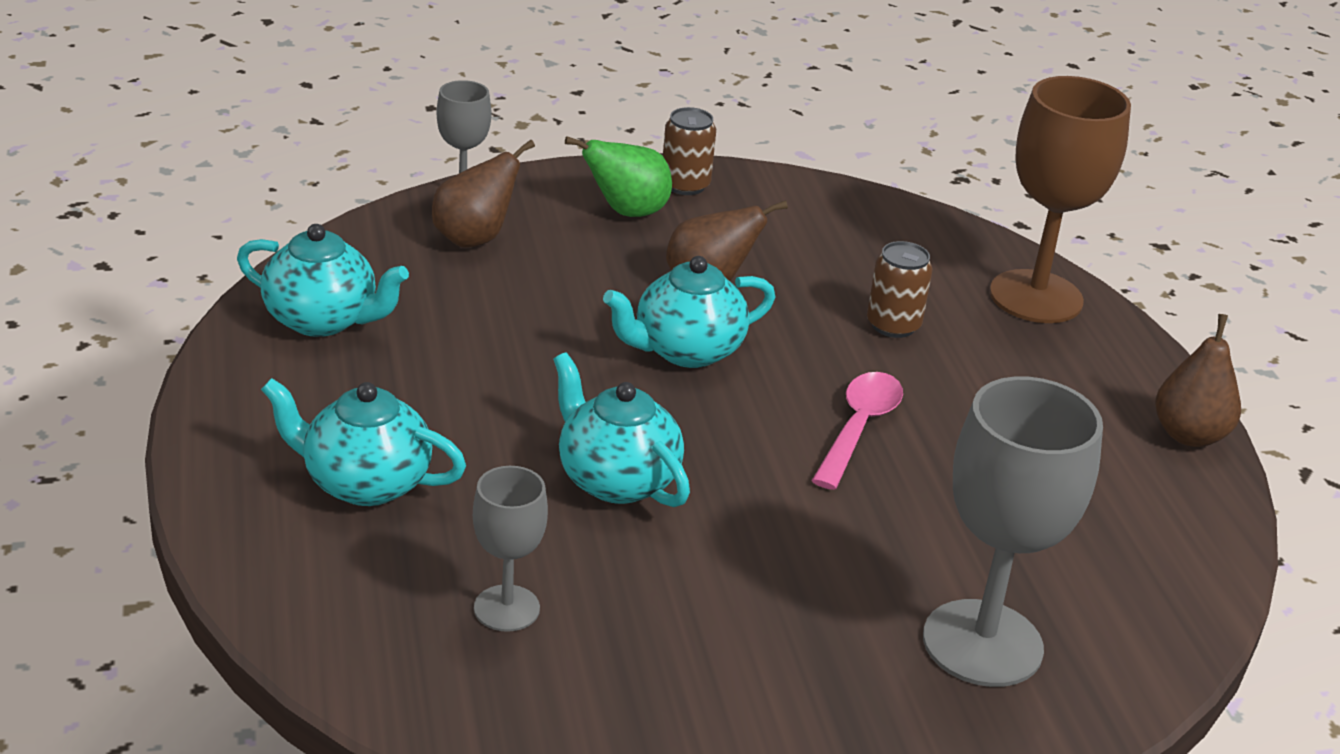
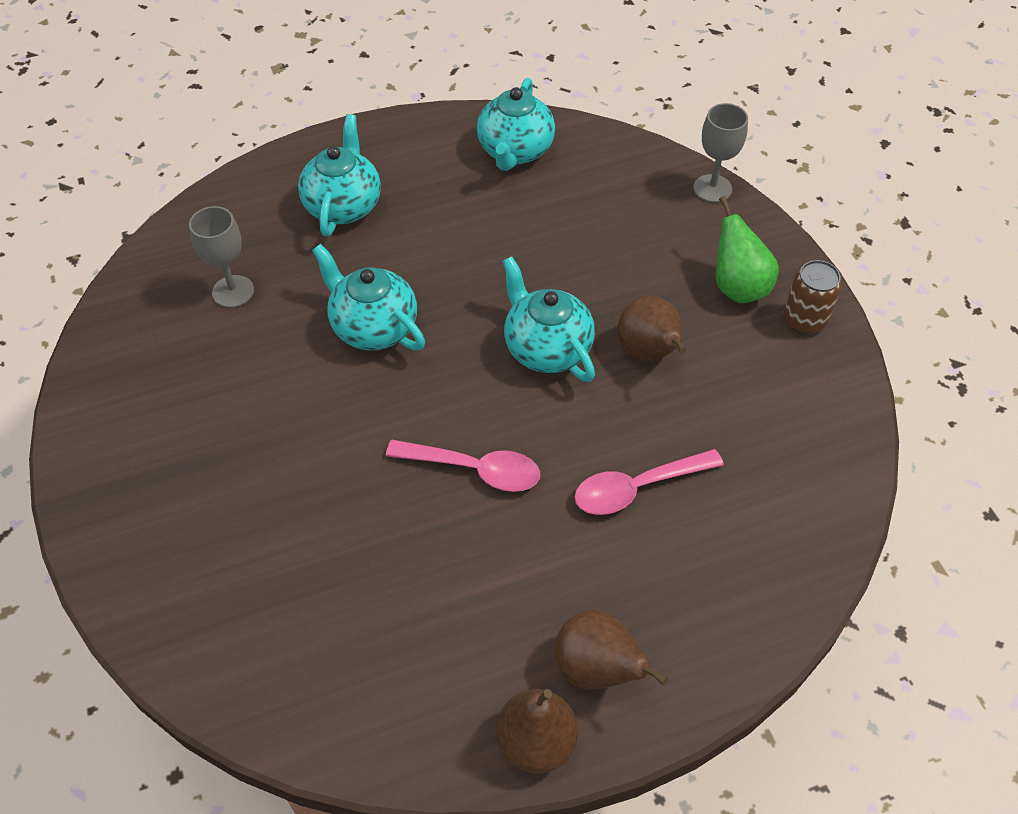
camera: 85 degrees right, 20 degrees up
(474, 239) = (652, 205): brown pear -> brown pear (597, 669)
(616, 480) = (373, 327): turquoise teapot -> turquoise teapot turned 90 degrees counterclockwise
(893, 325) = (637, 488): brown can -> pink spoon
(982, 643) = (224, 561): grey goblet -> none
(1036, 297) = (734, 608): brown goblet -> none

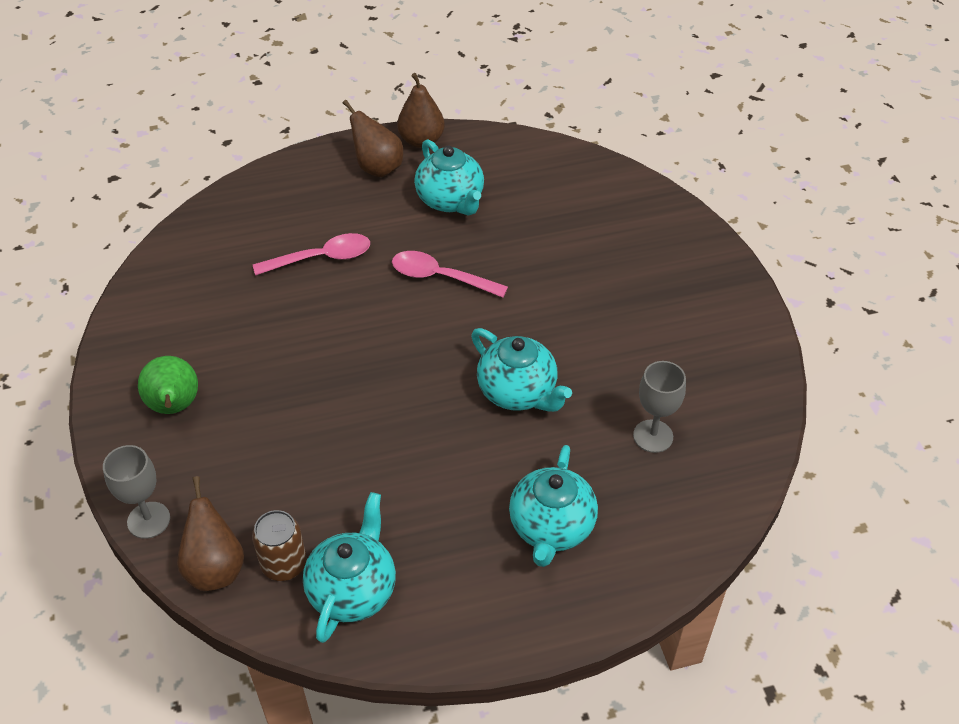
camera: 175 degrees left, 5 degrees down
(546, 348) = (366, 363): turquoise teapot -> turquoise teapot (450, 200)
(649, 353) = (278, 353): brown pear -> brown pear (215, 568)
(804, 320) = (130, 372): brown can -> brown can (284, 564)

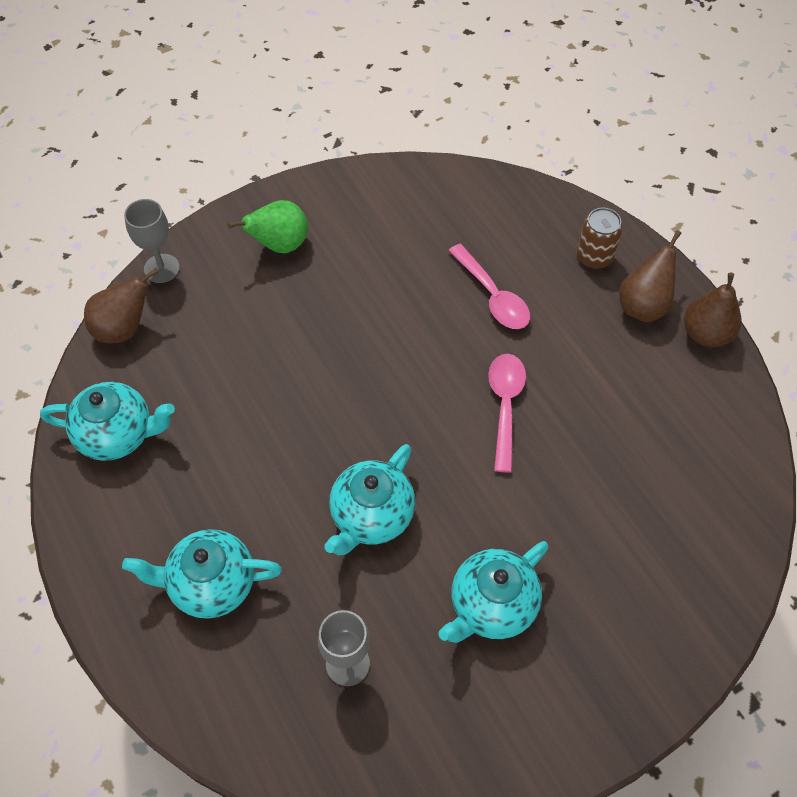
camera: 75 degrees right, 10 degrees up
(284, 564) = (135, 375): brown can -> brown can (594, 257)
(450, 200) = (623, 386): turquoise teapot -> turquoise teapot (491, 605)

